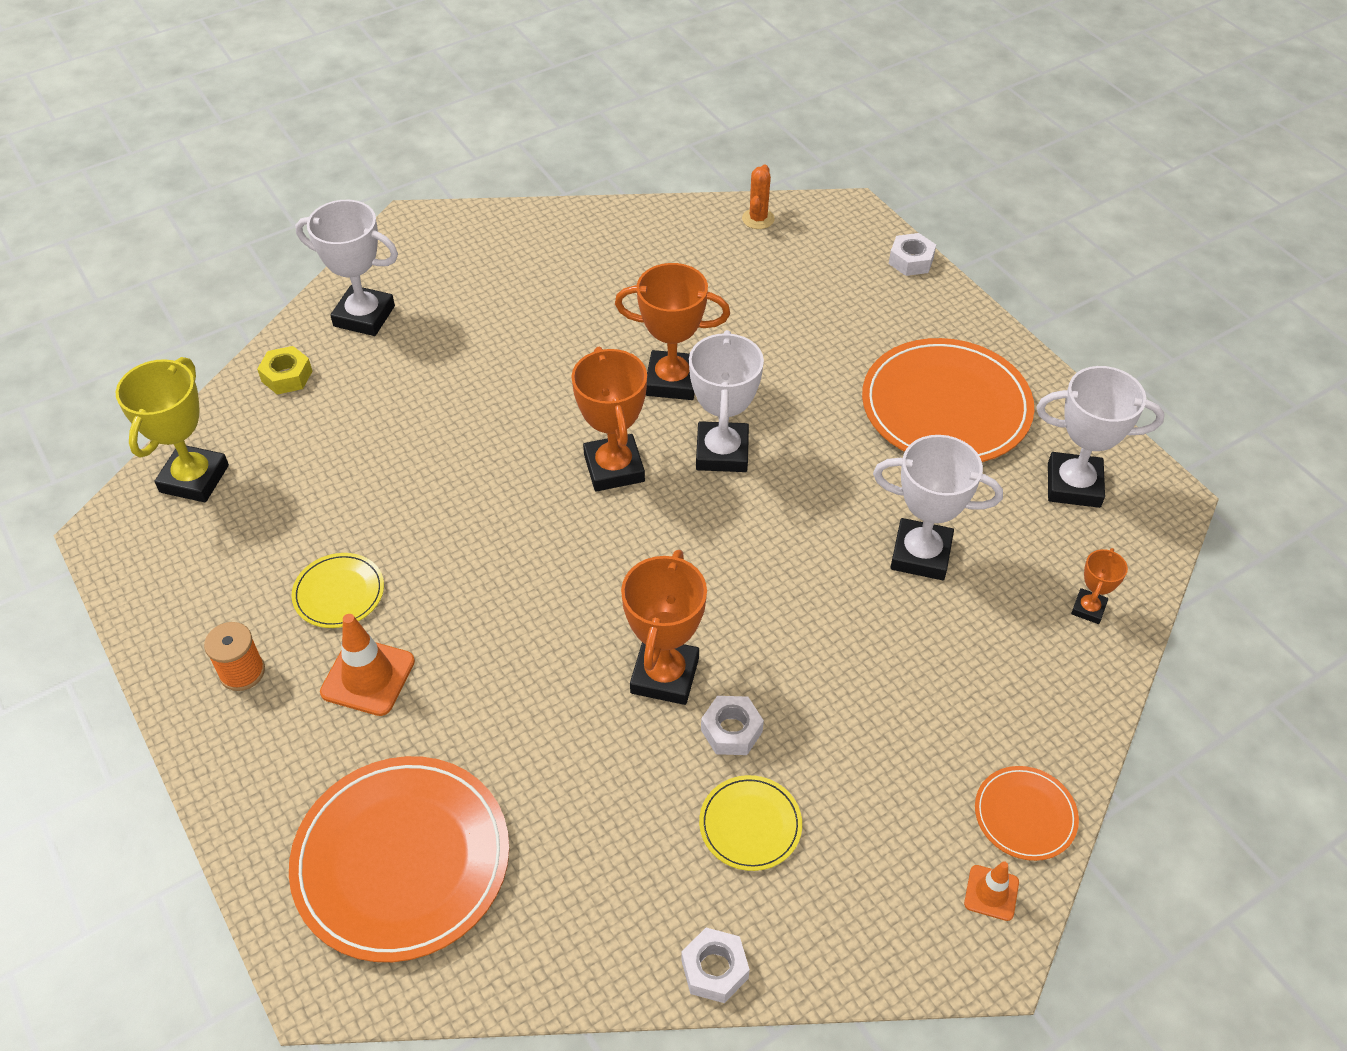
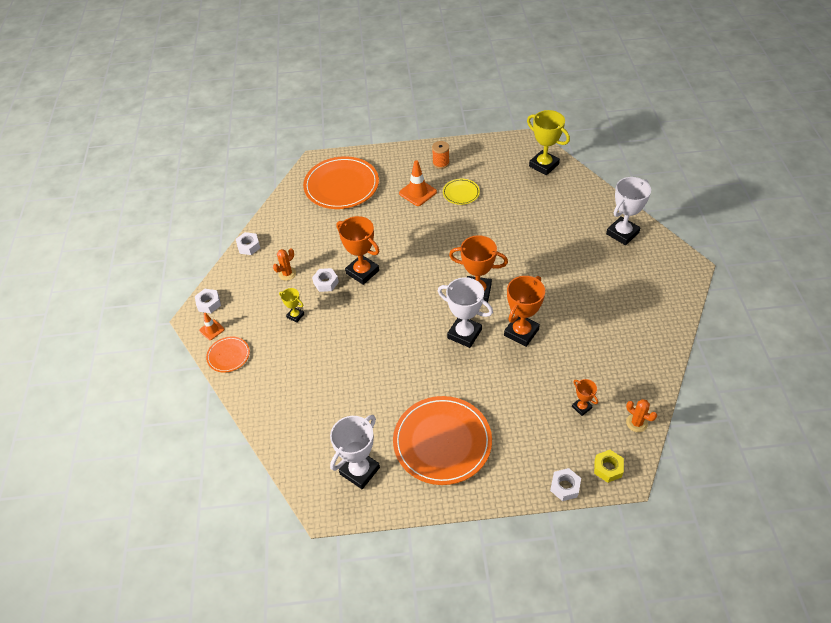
camera: 120 degrees right, 0 degrees up
(287, 376) = (592, 201): yellow nut -> yellow nut (608, 468)
(750, 825) = (287, 274): yellow plate -> orange cactus
(850, 742) = (295, 316): none -> yellow trophy
(920, 554) = (362, 383): white trophy -> none
(931, 949) = (209, 303): none -> white nut
(1088, 609) = (292, 433): orange trophy -> orange trophy (581, 407)

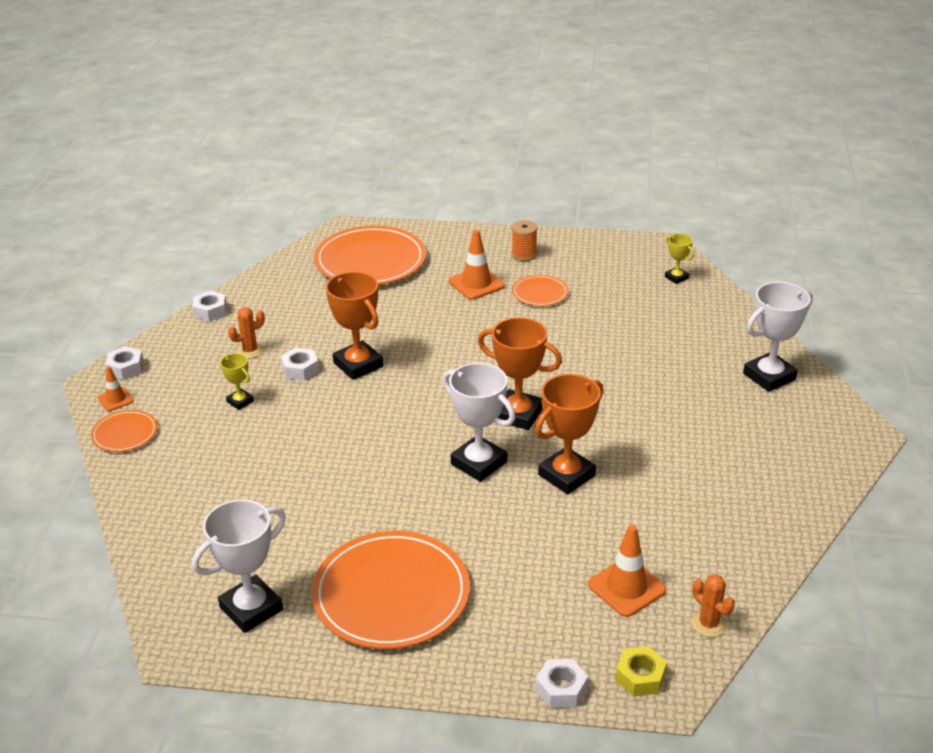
camera: 10 degrees right, 15 degrees down
(461, 193) = (540, 293): yellow plate -> orange plate
(544, 165) = (676, 277): yellow trophy -> yellow trophy, size x0.51
(581, 407) = (626, 587): orange trophy -> orange traffic cone

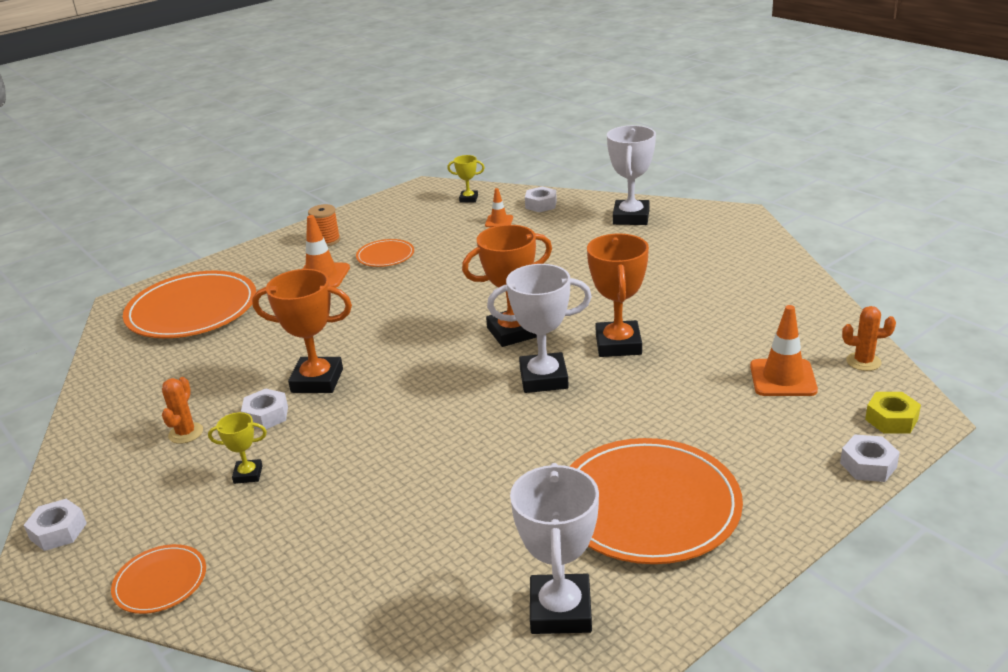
camera: 45 degrees left, 5 degrees down
(115, 399) = (94, 563): orange traffic cone -> orange traffic cone (499, 221)
(210, 311) = (82, 430): white nut -> white nut (541, 205)

